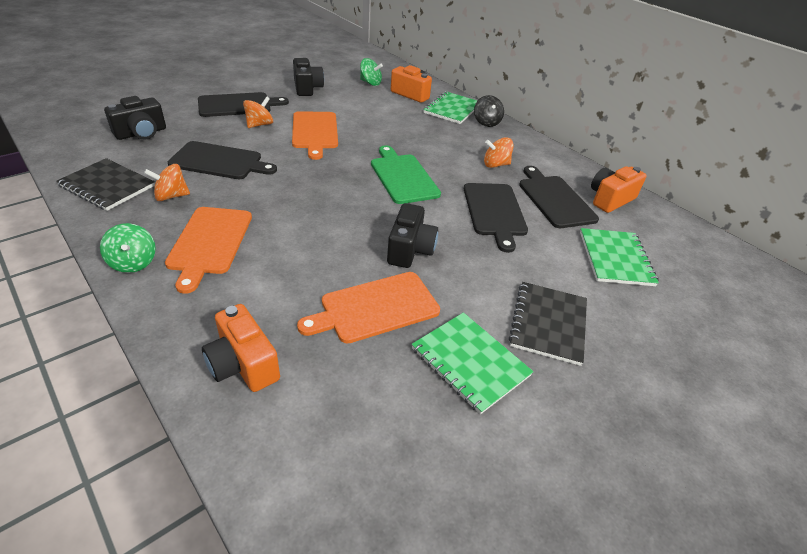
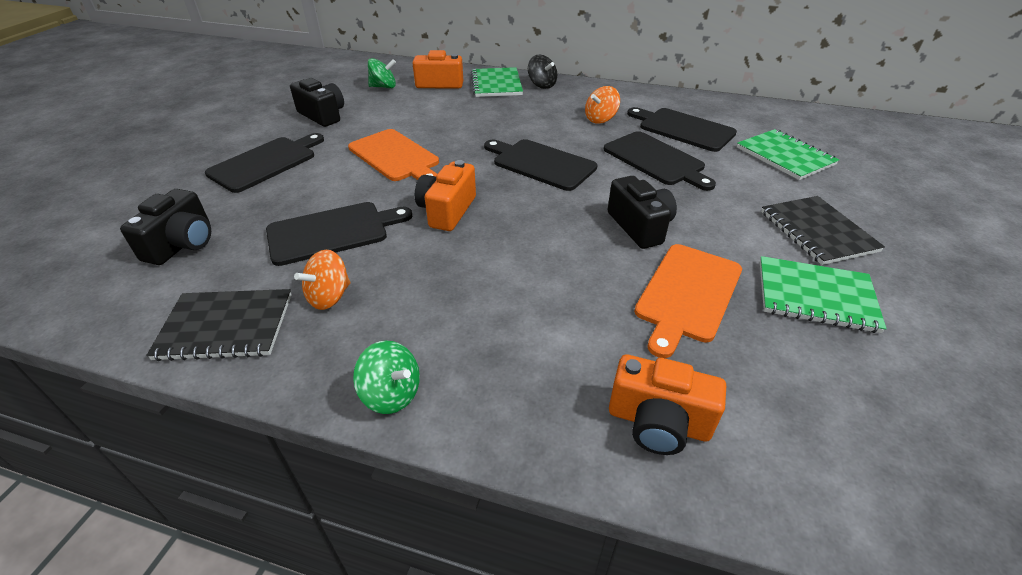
camera: 30 degrees left, 0 degrees up
(209, 243) = (447, 323): orange cutting board -> none
(259, 125) = (323, 173): orange spinning top -> none
(403, 177) = (541, 164): green cutting board -> black cutting board
(610, 199) = (718, 111): orange camera -> orange camera (447, 211)

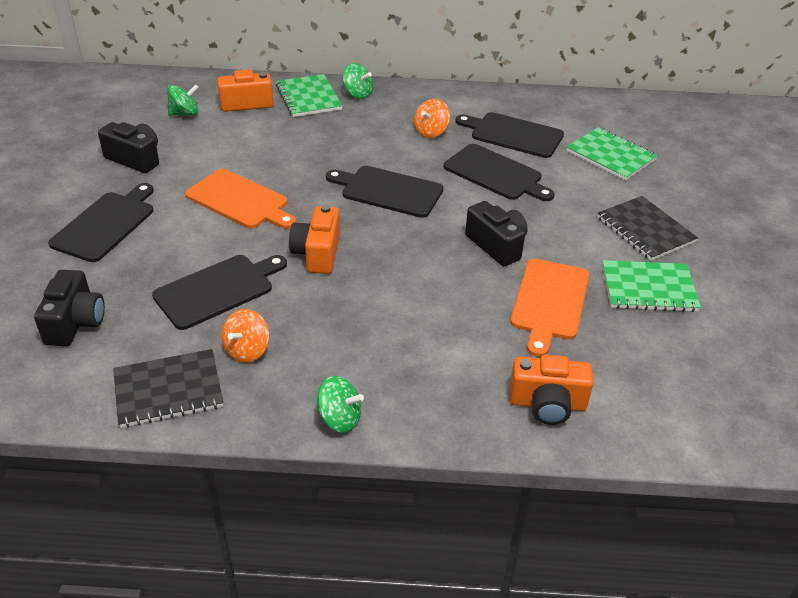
camera: 15 degrees left, 0 degrees up
(542, 85) = (358, 94): black spinning top -> green spinning top

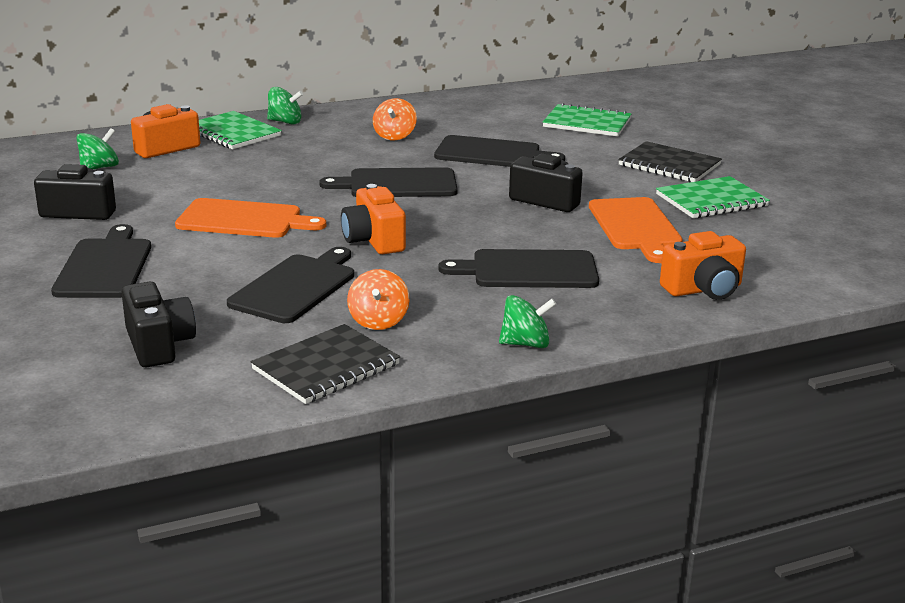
camera: 25 degrees left, 15 degrees down
(513, 134) = (479, 124): black cutting board -> black cutting board (528, 270)

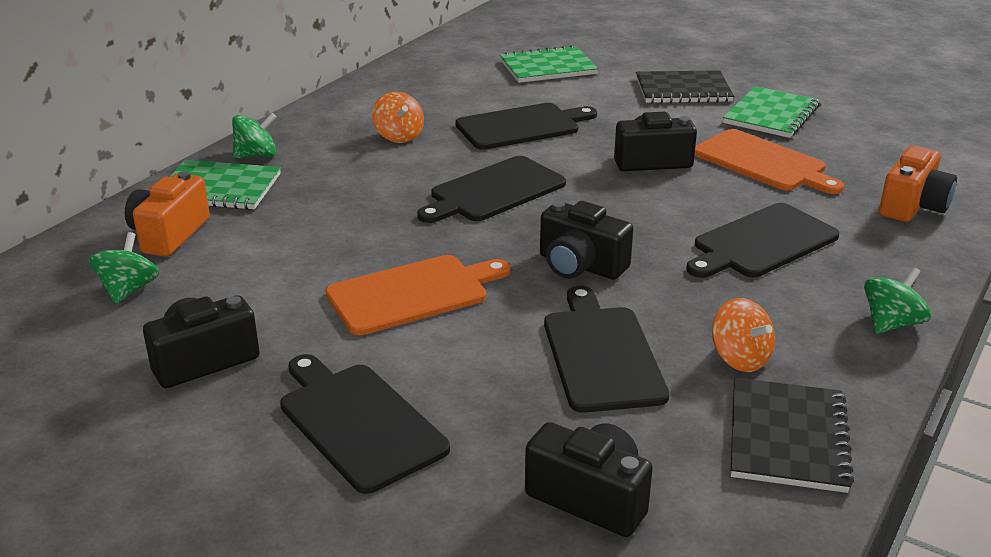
camera: 35 degrees left, 5 degrees up
(374, 240) = (580, 265): orange camera -> black camera

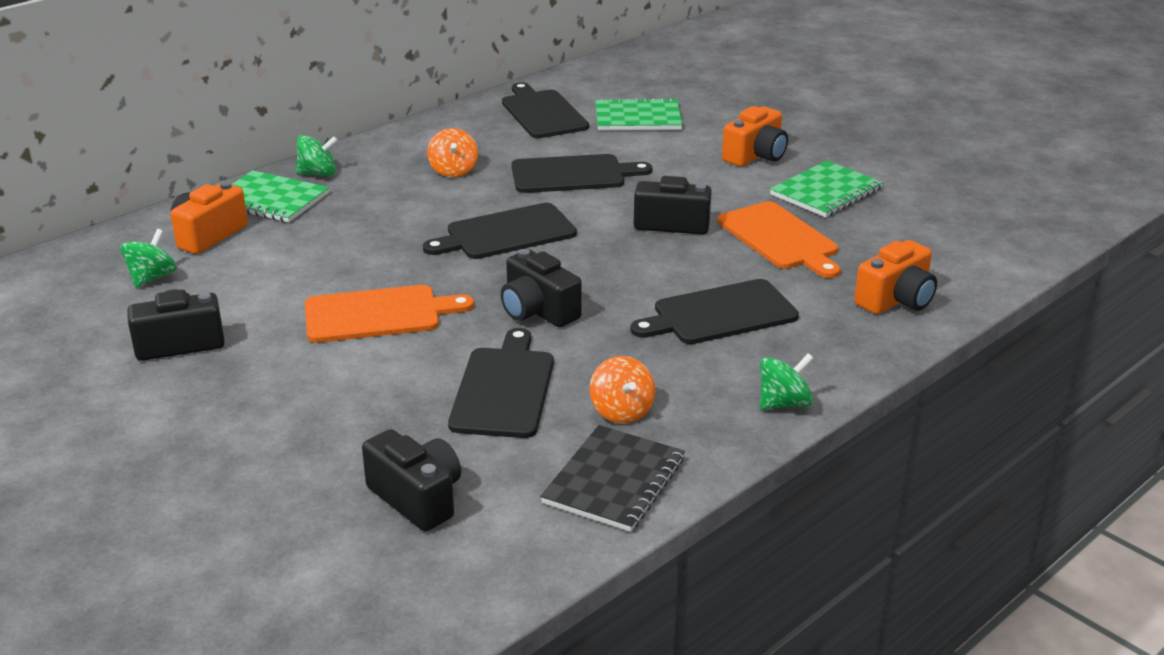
camera: 15 degrees right, 0 degrees up
(358, 422) = (271, 411): black cutting board -> black cutting board (542, 113)
(683, 90) = (755, 156): black notebook -> orange camera

